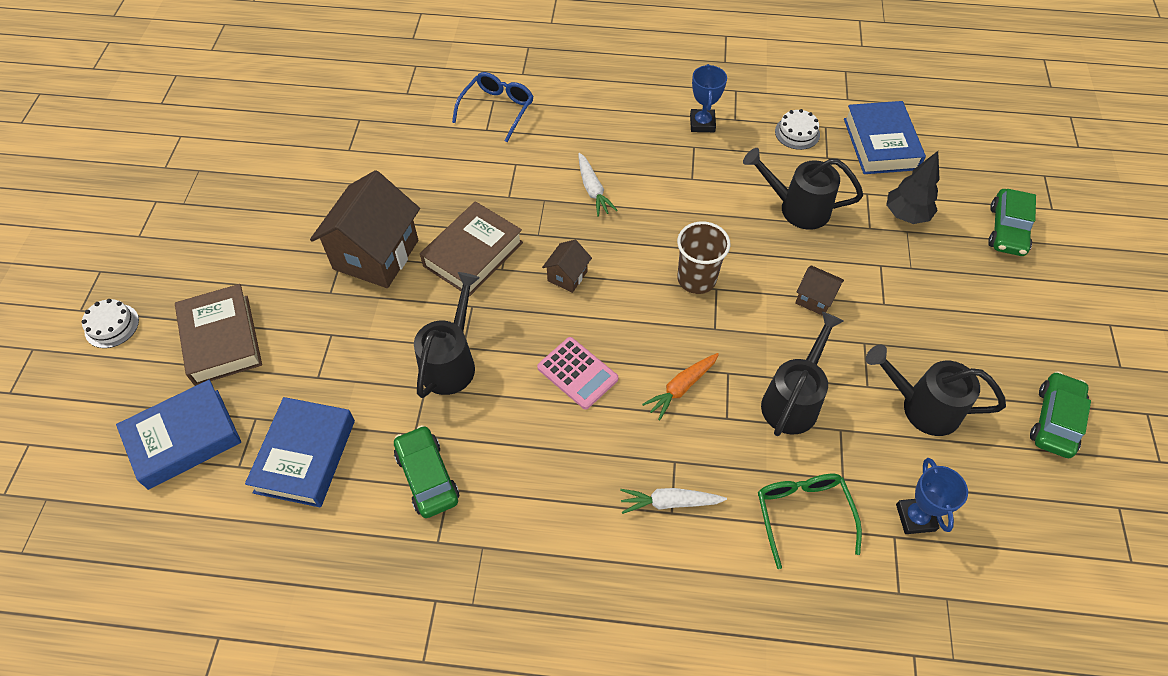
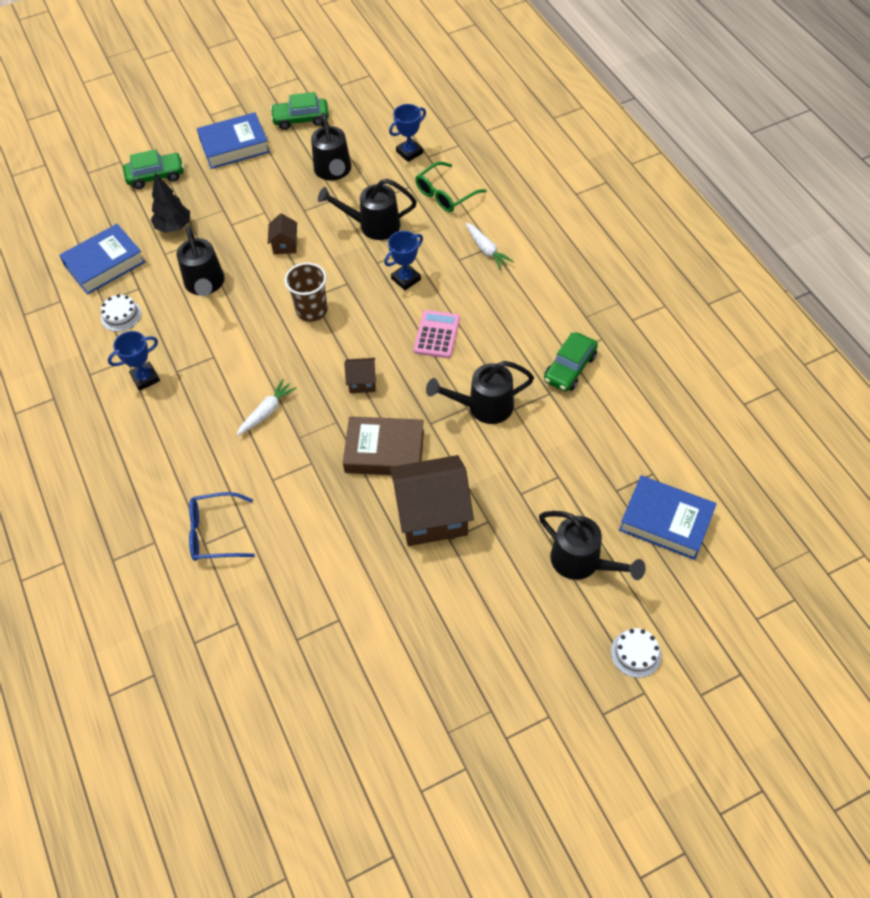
camera: 120 degrees left, 0 degrees up
(221, 339) = (582, 562): brown book -> black watering can
(305, 456) = (614, 441): blue book -> blue book (234, 146)
(681, 388) = (406, 279): orange carrot -> blue trophy

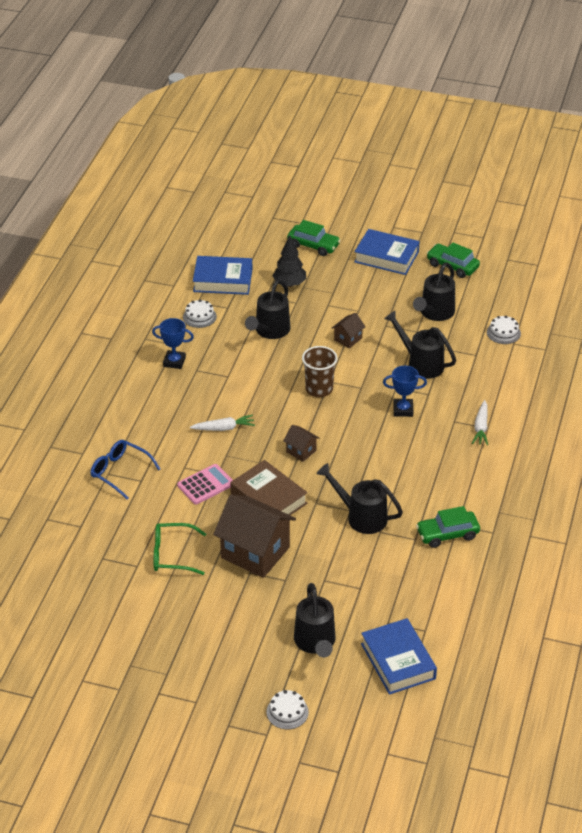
camera: 40 degrees right, 15 degrees down
(409, 152) = (503, 333): blue trophy -> white cake
(436, 334) = (383, 456): pink calculator -> pink calculator (205, 485)
(446, 194) = (496, 375): green glasses -> green glasses (173, 555)

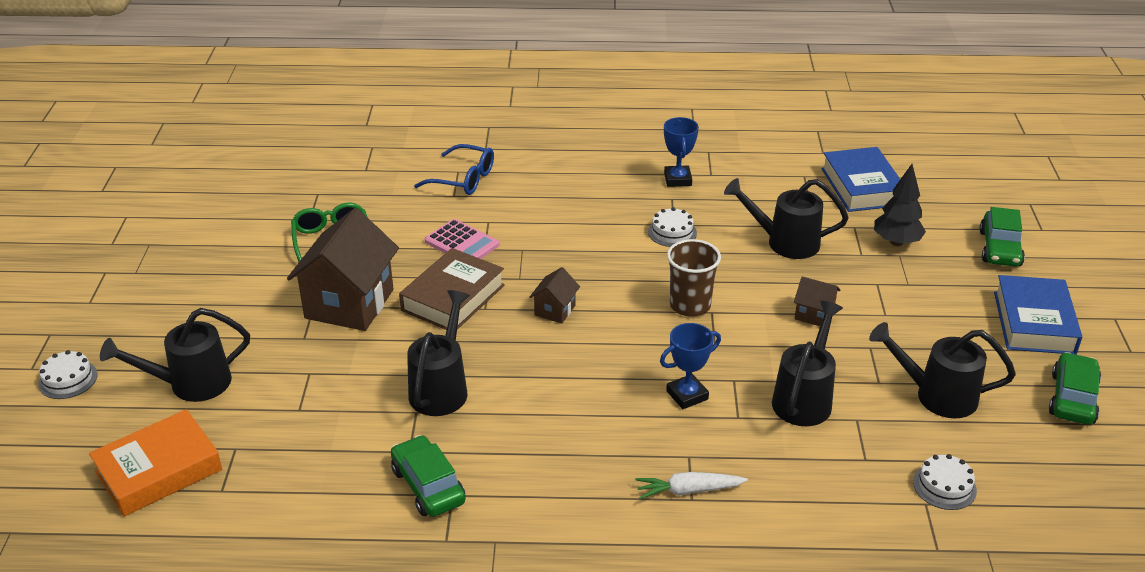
camera: 75 degrees right, 5 degrees down
(120, 472) = (462, 179): blue glasses -> blue glasses turned 90 degrees clockwise
(199, 317) = (776, 182): white cake -> white cake (672, 232)
(224, 428) = (572, 238): white carrot -> none
(398, 661) = (159, 470): blue book -> orange book
(403, 410) = (687, 395): blue trophy -> blue trophy turned 75 degrees clockwise

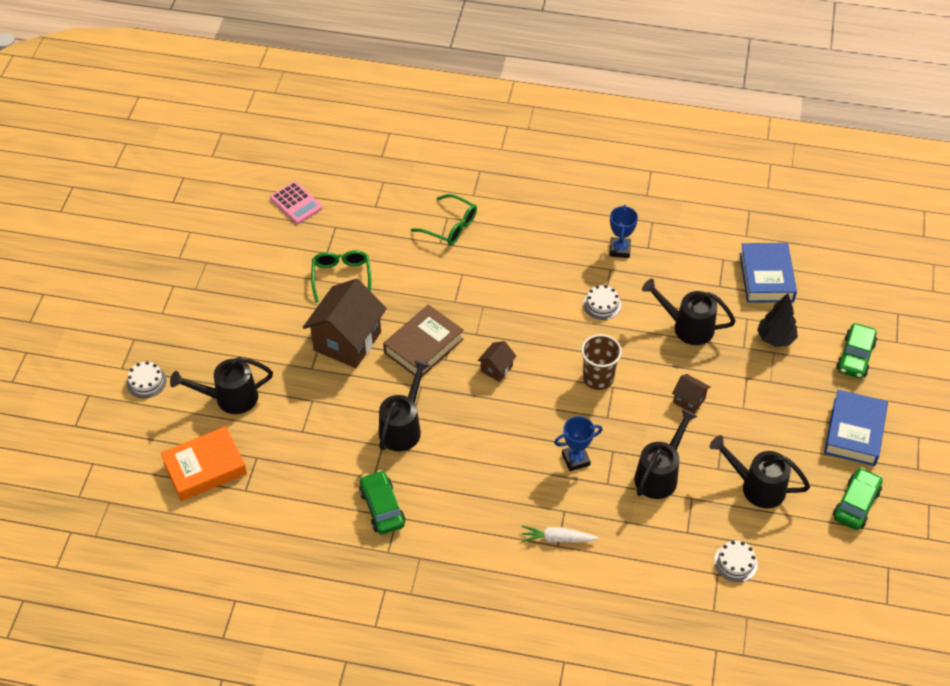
camera: 10 degrees right, 15 degrees up
(462, 179) = (449, 226): blue glasses -> green glasses
(462, 243) = (438, 293): pink calculator -> pink calculator (296, 203)

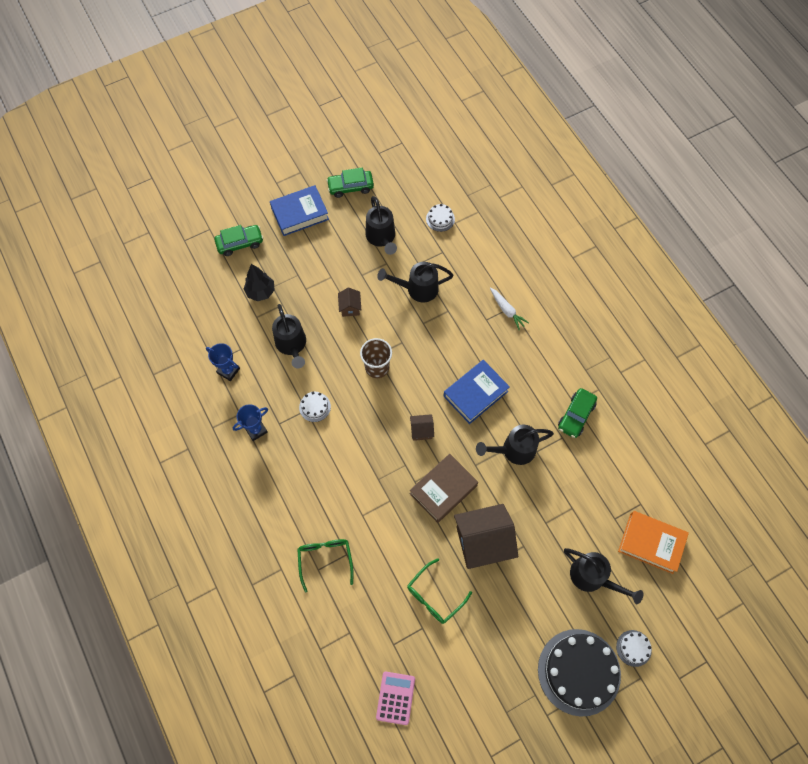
camera: 130 degrees left, 15 degrees up
(176, 330) = (579, 672): none -> black cake
(423, 346) = (443, 490): brown book -> brown book turned 45 degrees counterclockwise
(575, 459) = (447, 338): blue trophy -> blue trophy (228, 371)
(766, 277) = (210, 327): blue book -> blue book (475, 393)

